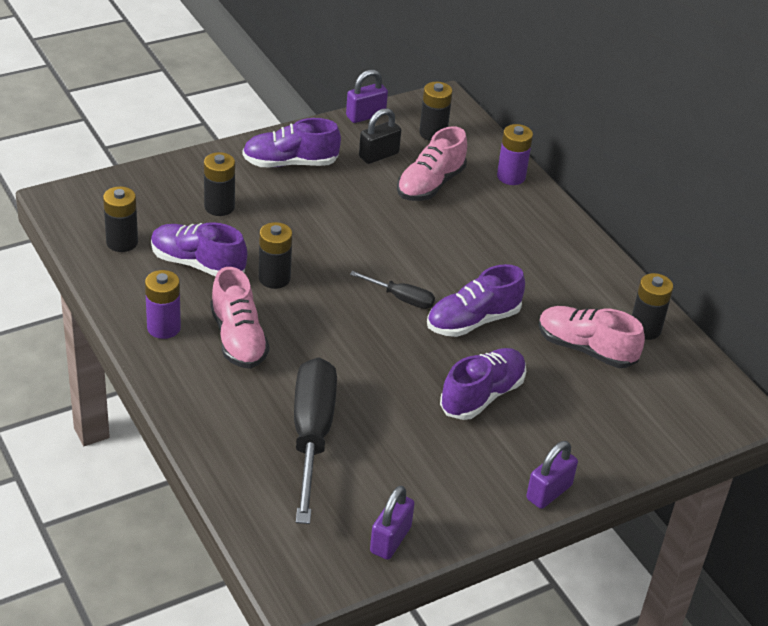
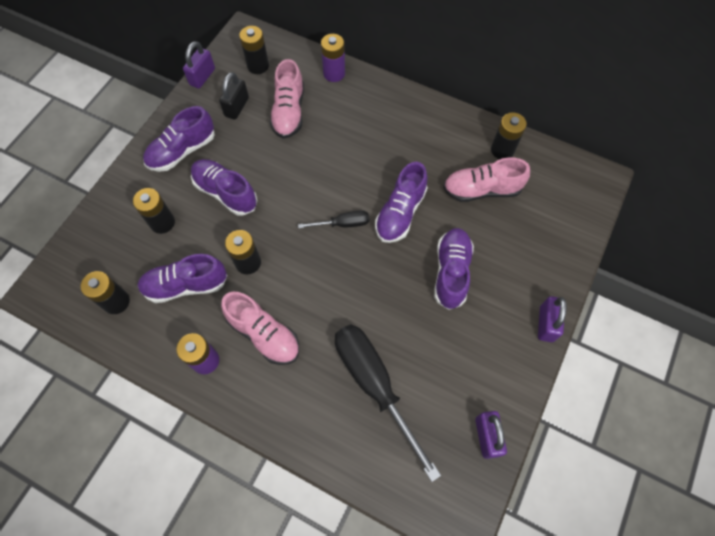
camera: 30 degrees left, 25 degrees up
(303, 215) = (225, 193): none -> purple shoe

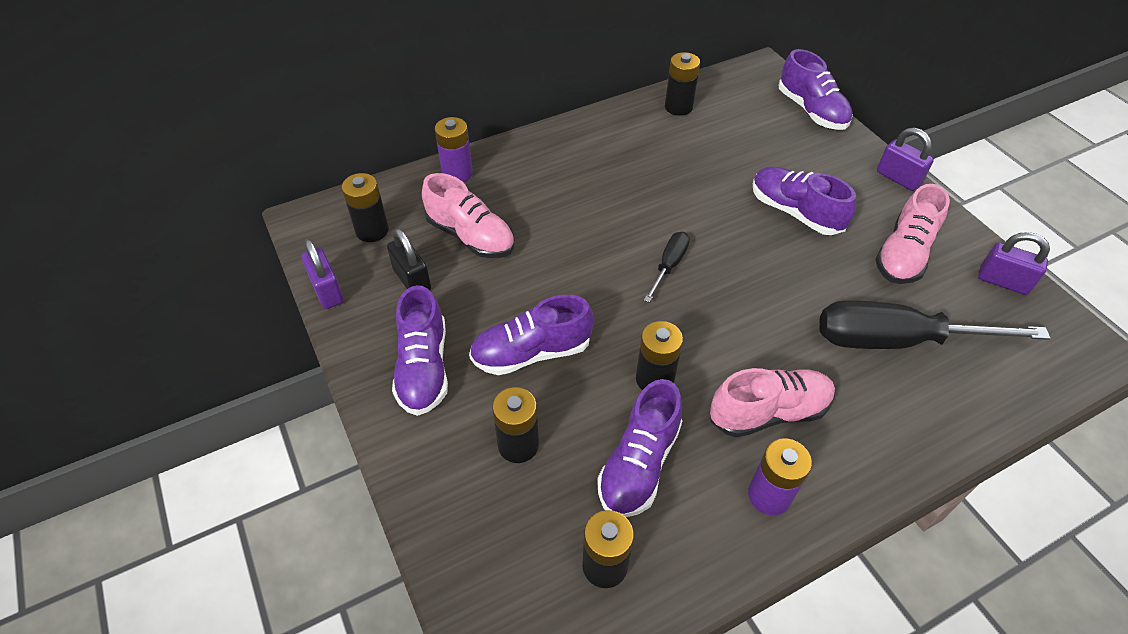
camera: 55 degrees left, 15 degrees down
(400, 213) = (692, 213): purple shoe -> purple shoe (811, 111)
(481, 190) = (713, 143): pink shoe -> pink shoe (903, 254)

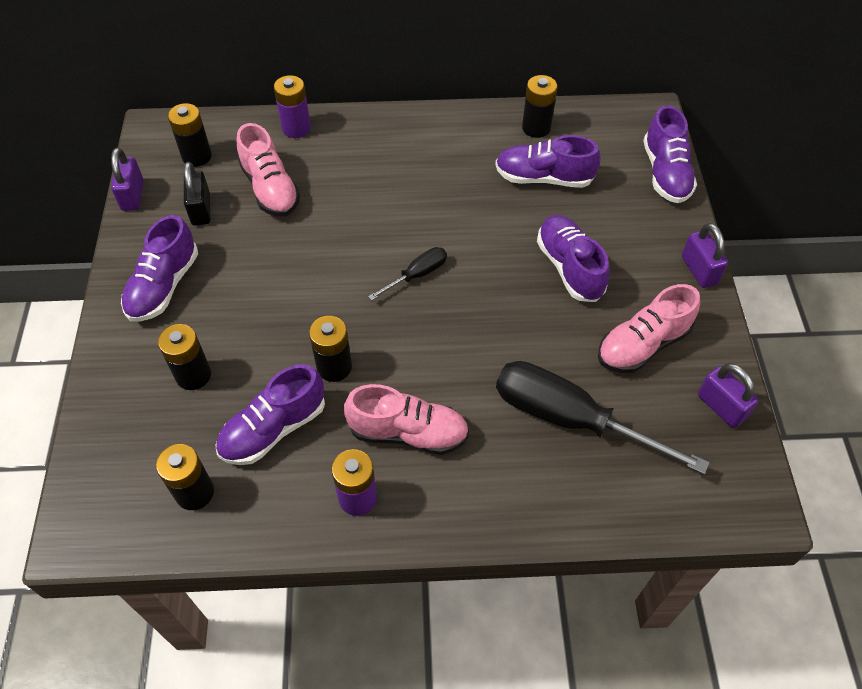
camera: 25 degrees right, 5 degrees up
(531, 353) = (252, 306): purple shoe -> purple shoe (544, 178)

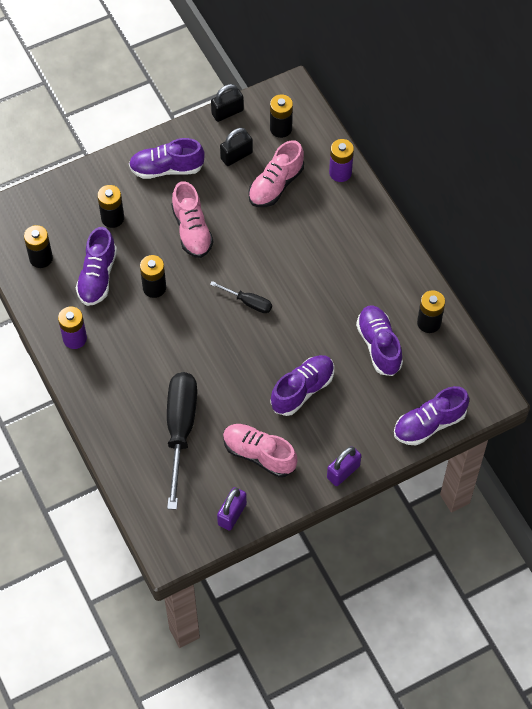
camera: 65 degrees right, 5 degrees up
(132, 195) = (227, 112): purple padlock -> black padlock
(274, 429) = (97, 276): purple shoe -> purple shoe turned 105 degrees counterclockwise
(408, 432) = (128, 346): pink shoe -> pink shoe (192, 230)

